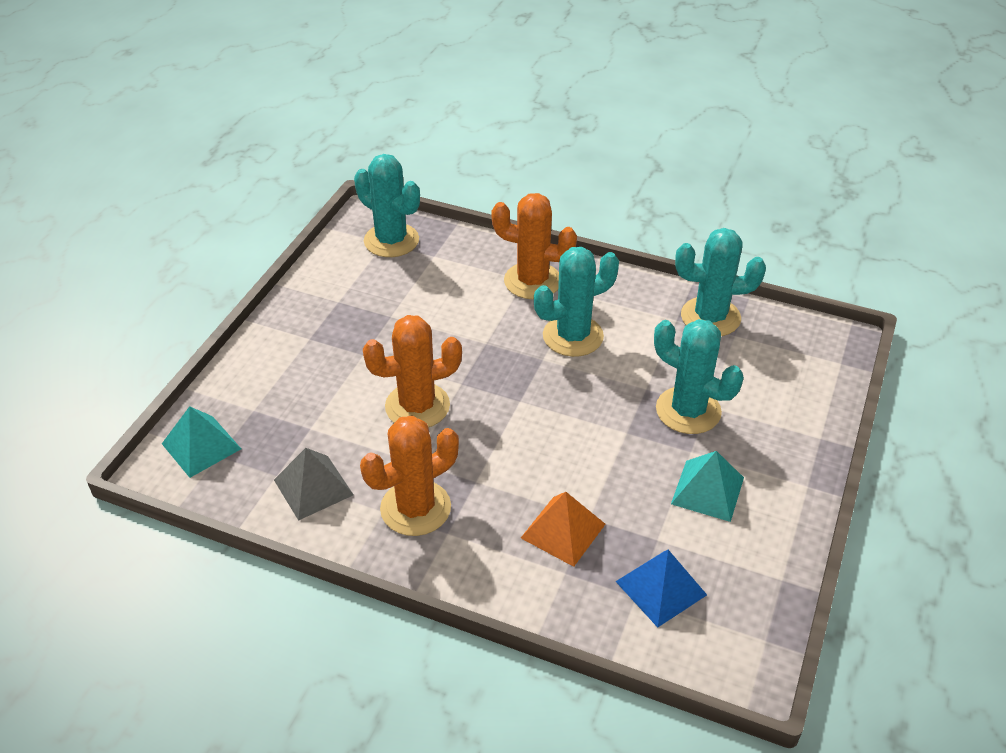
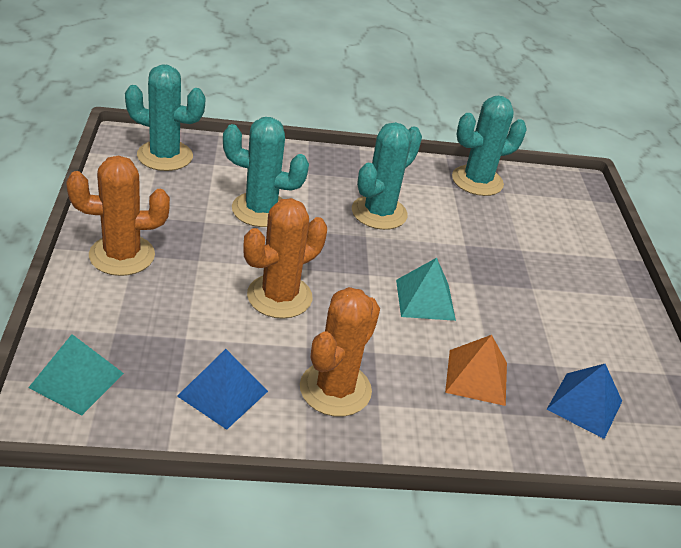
camera: 30 degrees left, 5 degrees down
(313, 487) = (223, 393): grey pyramid -> blue pyramid
(532, 281) = (316, 173): orange cactus -> orange cactus (122, 255)
(688, 410) = (509, 256): turquoise cactus -> turquoise cactus (260, 210)
(707, 490) = (565, 316): turquoise pyramid -> turquoise pyramid (425, 299)

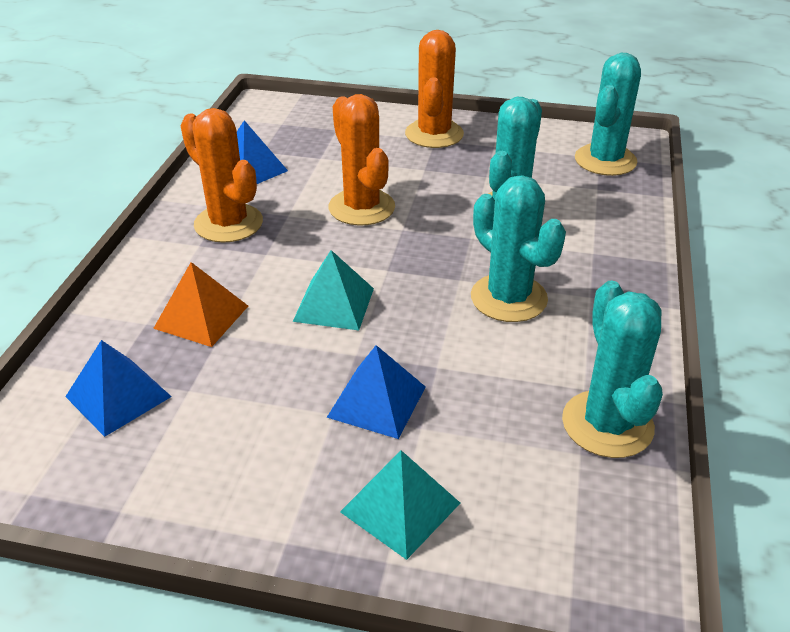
camera: 110 degrees right, 0 degrees up
(76, 380) = (290, 115): turquoise pyramid -> turquoise pyramid (400, 507)
(511, 269) = (376, 401): none -> blue pyramid

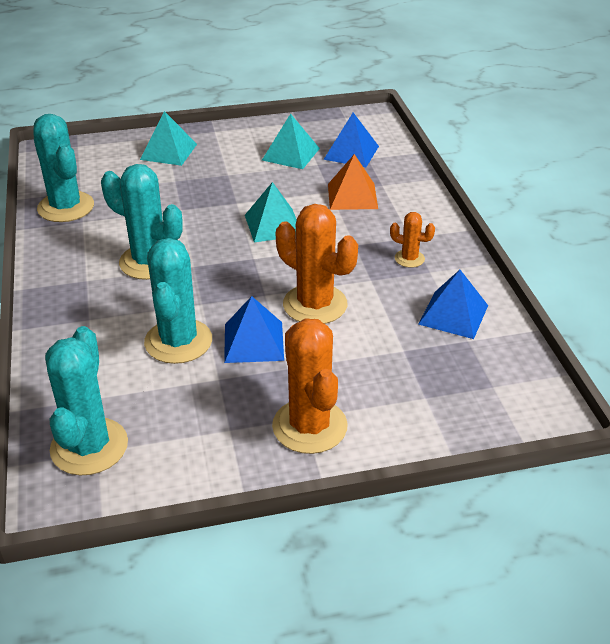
camera: 155 degrees right, 0 degrees up
(207, 425) = (291, 154): none -> turquoise pyramid
(228, 223) = (409, 259): orange cactus -> orange cactus, size x0.50
(376, 401) = (207, 184): blue pyramid -> blue pyramid (254, 342)

